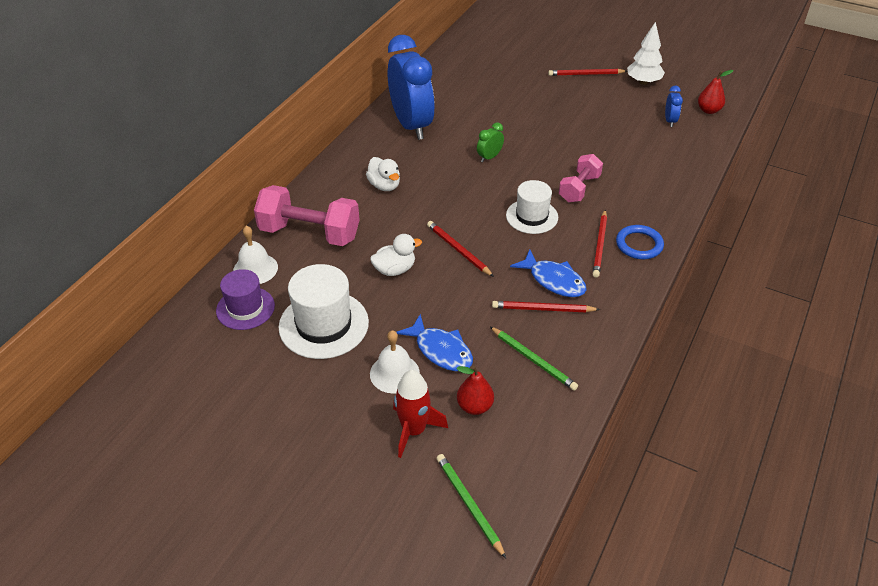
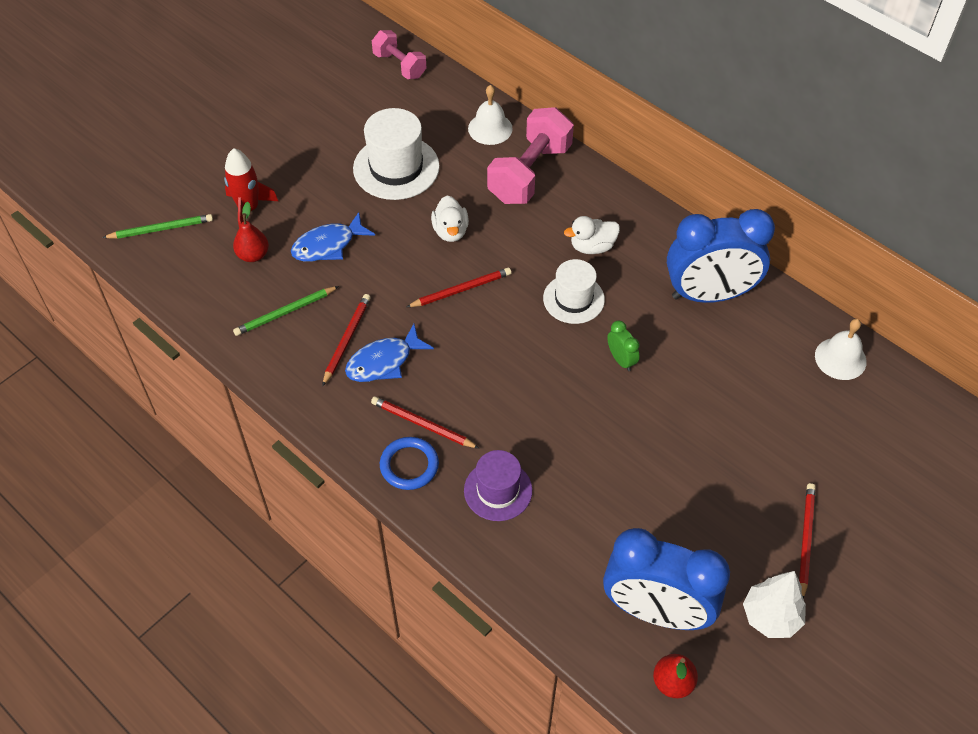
camera: 105 degrees right, 10 degrees up
(245, 308) = (439, 117): purple hat -> purple hat (498, 490)
(394, 373) = (316, 207): white bell -> white bell (840, 358)
(532, 216) = (494, 372): white hat -> white hat (573, 299)
(579, 188) = (531, 438): pink dumbbell -> pink dumbbell (399, 65)
(670, 121) = (656, 611): blue clock -> blue clock, size x2.49

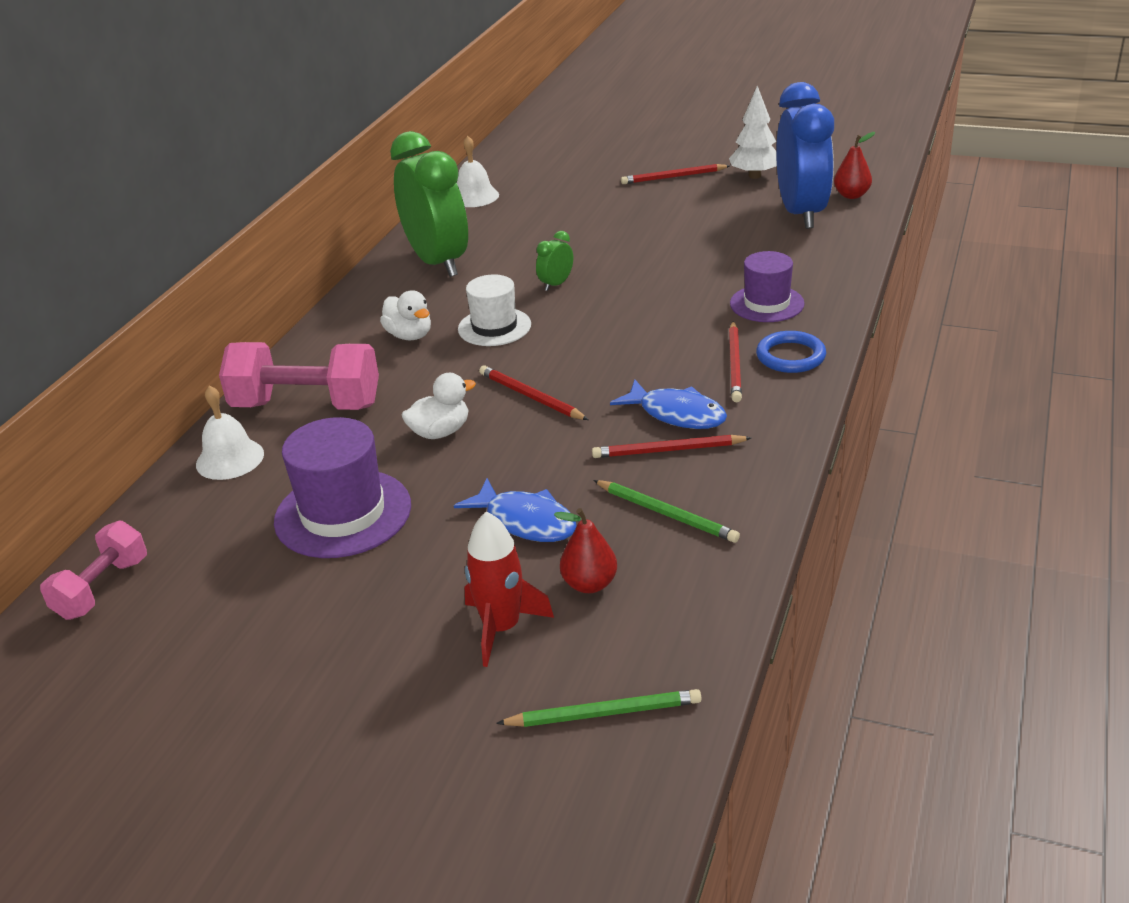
camera: 110 degrees left, 20 degrees down
(161, 229) = (604, 713): green pencil -> green pencil turned 120 degrees clockwise
(396, 167) = (343, 513): white hat -> purple hat
(709, 294) = (438, 262): blue clock -> green clock

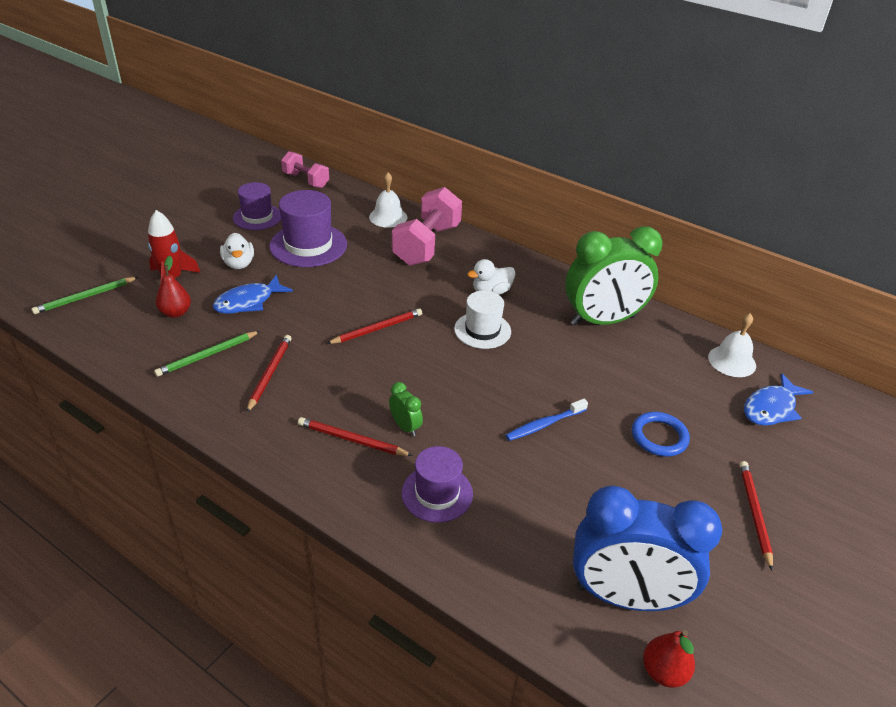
camera: 100 degrees right, 5 degrees up
(262, 602) = (257, 217): none -> purple hat
(440, 432) = (362, 287): white duck -> white duck (239, 264)
(556, 284) = (536, 374): green clock -> green clock (405, 427)
(604, 713) = (85, 297): green pencil -> green pencil turned 45 degrees clockwise
(632, 269) = (544, 424): none -> blue toothbrush
(677, 414) = (308, 389): blue fish -> blue fish (771, 408)
(754, 176) = (745, 590): white tree -> none
(790, 356) = (342, 477): blue ring -> blue ring (659, 437)

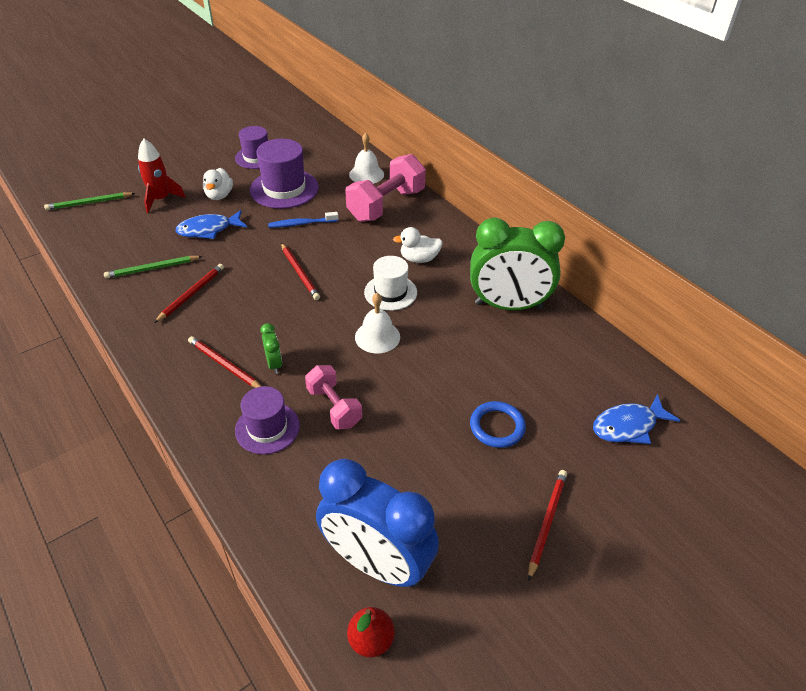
camera: 20 degrees right, 5 degrees up
(176, 312) = (148, 228): red pear -> none
(306, 180) = (314, 130): pink dumbbell -> pink dumbbell (334, 407)
(377, 329) = (300, 273): red pencil -> red pencil turned 75 degrees clockwise
(544, 424) = (396, 390): blue toothbrush -> blue toothbrush (301, 224)
(732, 361) = (615, 371): white bell -> white bell (377, 336)

